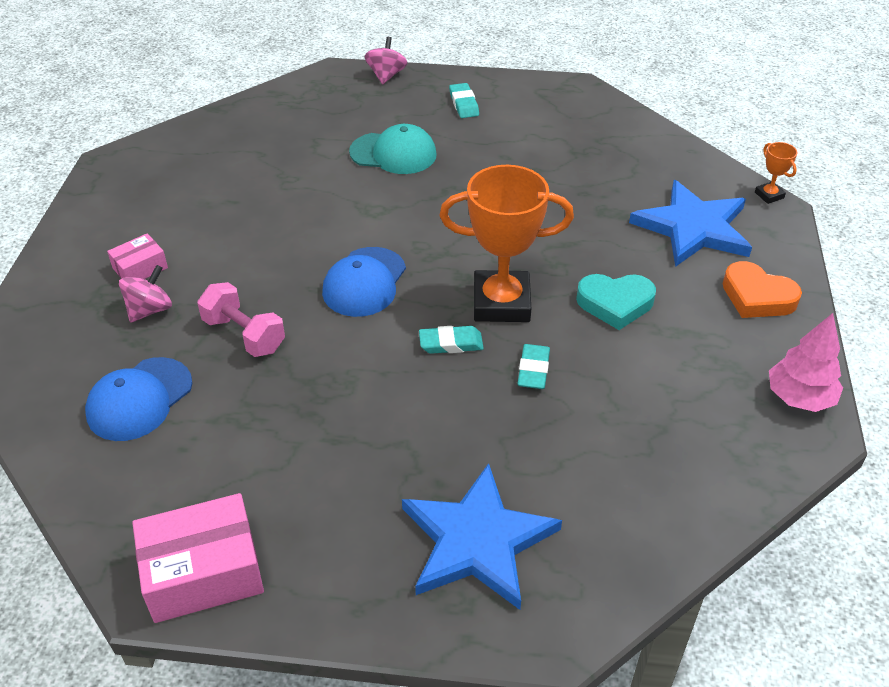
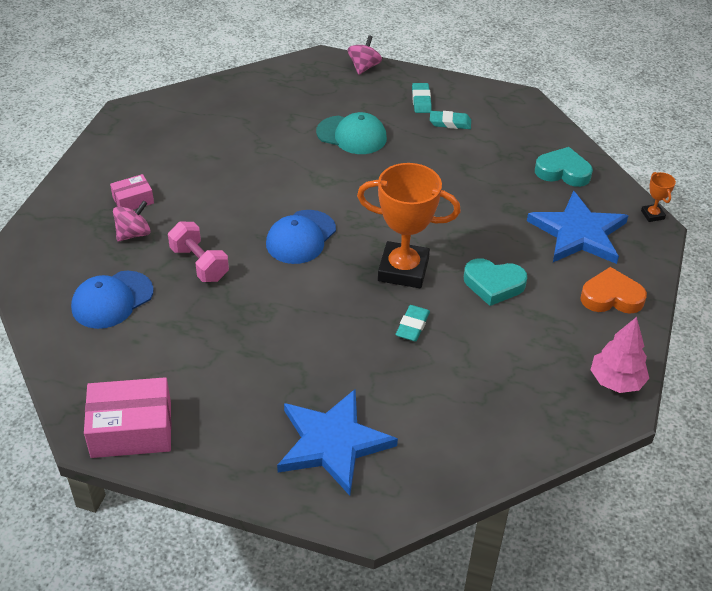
camera: 10 degrees right, 0 degrees up
(451, 343) = (354, 295): turquoise eraser -> turquoise eraser (450, 123)
(651, 161) = (563, 171): none -> turquoise heart
(757, 297) = (611, 297): orange heart -> orange heart turned 135 degrees clockwise

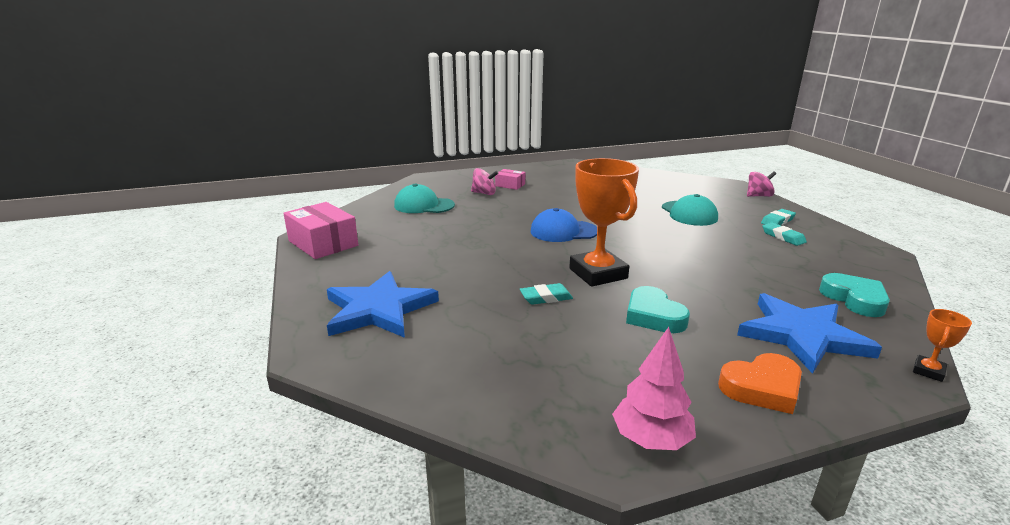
camera: 55 degrees right, 20 degrees down
(112, 300) = (424, 205): blue cap -> turquoise cap
(199, 264) = (488, 214): pink dumbbell -> none
(611, 297) = (762, 388): orange heart -> orange heart turned 105 degrees clockwise

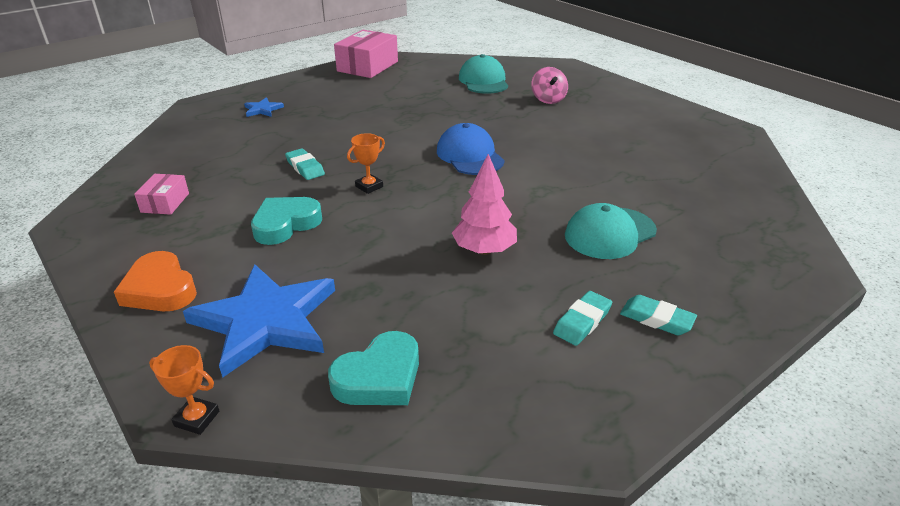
camera: 70 degrees right, 10 degrees up
(378, 309) = (262, 109): blue star -> blue star, size x0.43
(510, 185) = (591, 107): pink box -> pink box (165, 203)
(598, 273) = (369, 186): orange trophy -> orange trophy, size x0.43
(651, 439) = (93, 235): pink tree -> pink tree (484, 250)
(758, 196) = (778, 301): pink spinning top -> none

